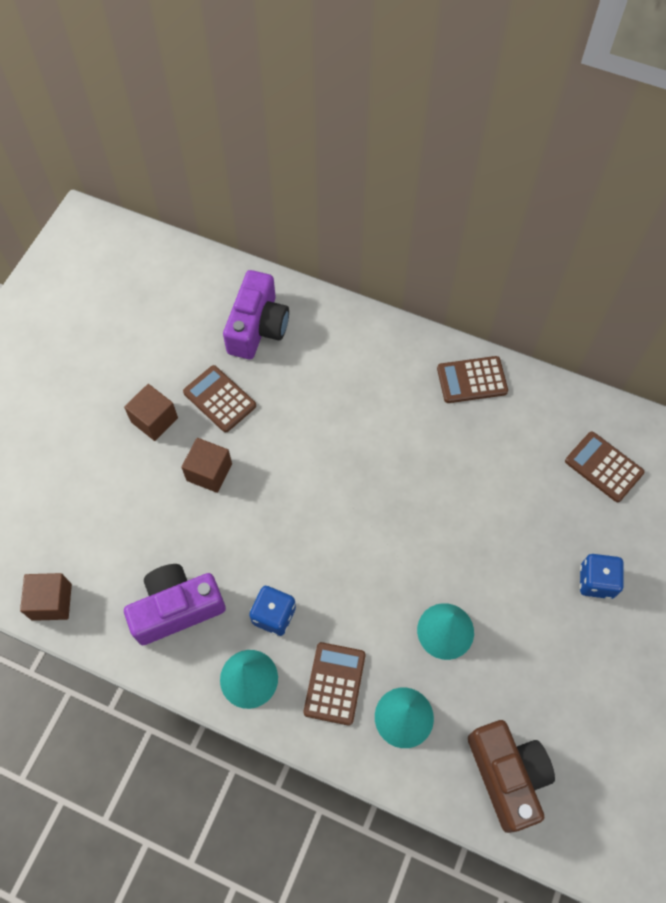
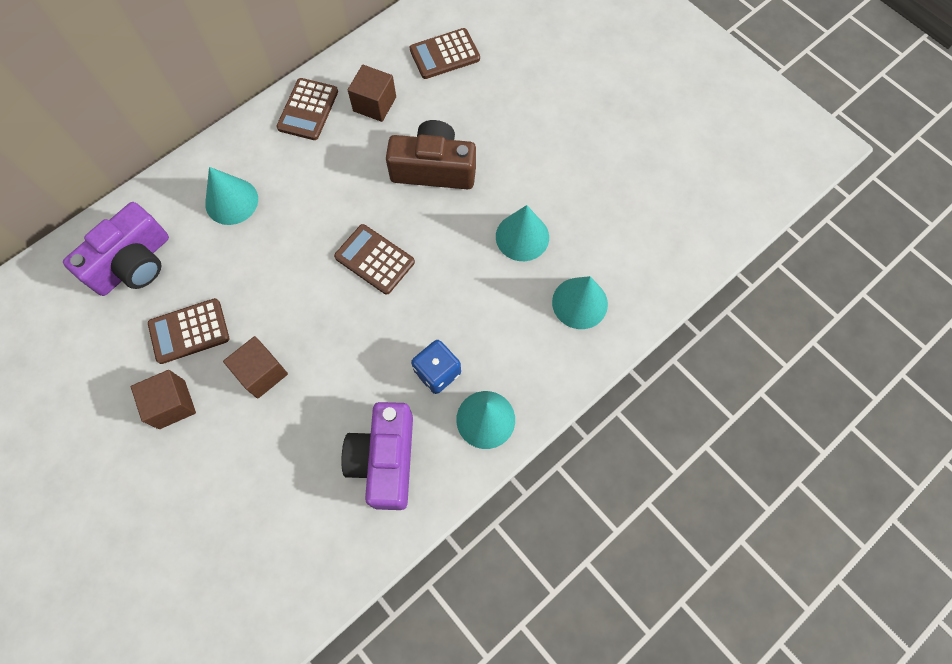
camera: 65 degrees left, 5 degrees up
(51, 602) = (312, 586): brown cube -> brown cube (374, 104)
(257, 327) = (133, 263): purple camera -> purple camera turned 90 degrees clockwise
(334, 683) = (525, 346): brown calculator -> brown calculator (374, 259)
(349, 368) = (231, 201): none -> turquoise cone
(507, 775) = (660, 246): brown camera -> brown camera (434, 169)
(596, 581) = (536, 108): blue dice -> none

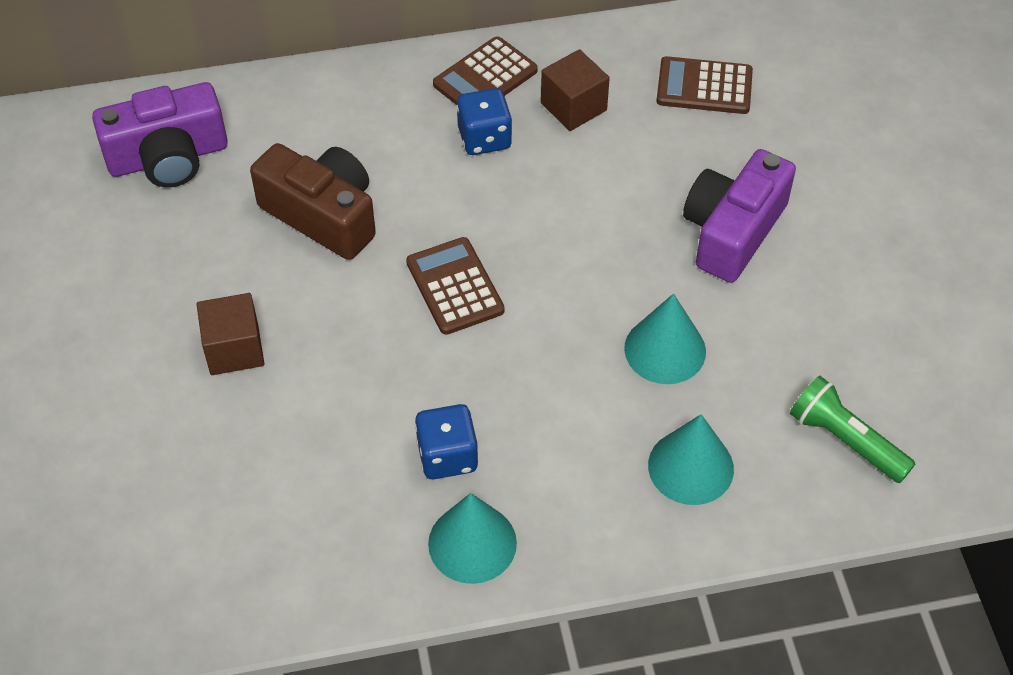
camera: 30 degrees right, 15 degrees down
(172, 404) = (110, 332): brown cube -> none
(189, 331) = (182, 262): brown calculator -> none
(231, 201) = (325, 140): turquoise cone -> none
(332, 151) = (484, 138): none -> blue dice
(385, 460) = (315, 524): purple camera -> purple camera (732, 231)
(434, 169) = (600, 215): brown camera -> brown camera (322, 215)
(653, 241) = (845, 440): none -> green flashlight

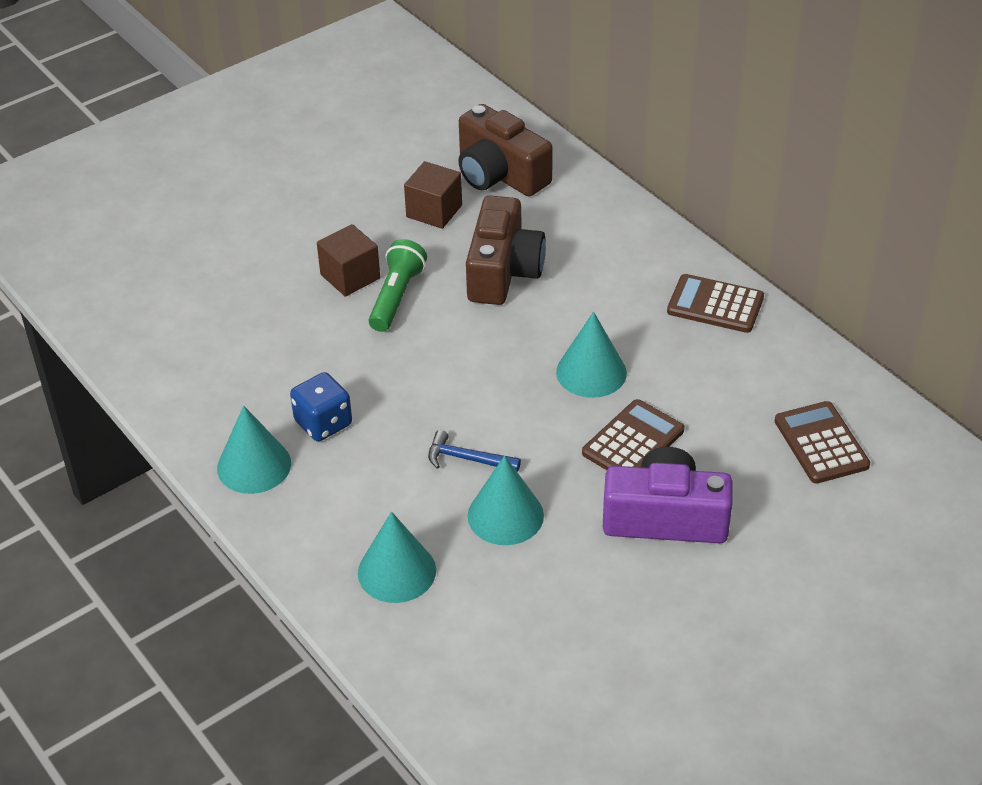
camera: 65 degrees right, 10 degrees down
(168, 157) = (499, 174): purple camera -> brown camera
(455, 286) = (485, 368): brown calculator -> brown calculator (633, 442)
(484, 138) = (649, 328): blue dice -> none
(515, 206) = (591, 372): none -> turquoise cone
(573, 107) = (727, 368): brown cube -> brown cube (434, 211)
(573, 351) = (467, 459): none -> blue hammer
(845, 440) = (485, 668): green flashlight -> green flashlight (396, 297)

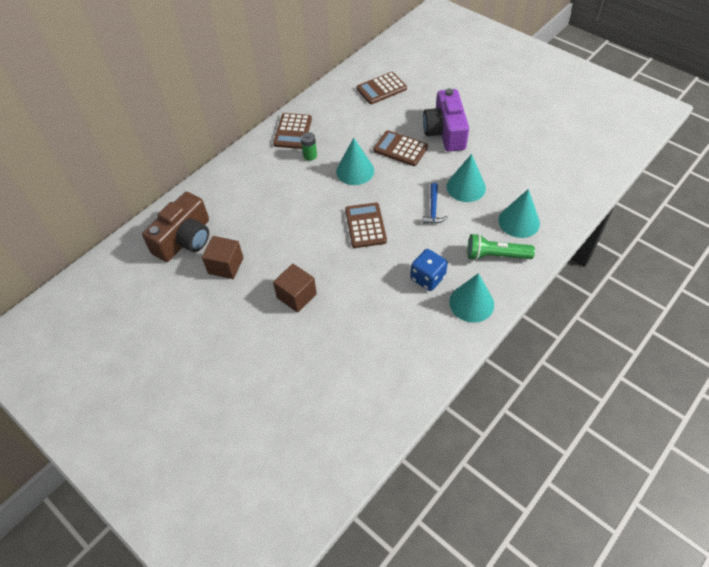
camera: 100 degrees left, 10 degrees up
(396, 297) = (311, 267): green flashlight -> green flashlight (496, 255)
(458, 367) = (365, 225): none -> brown calculator
(503, 271) = (279, 221): brown camera -> none
(646, 320) = (310, 155): none -> green battery

